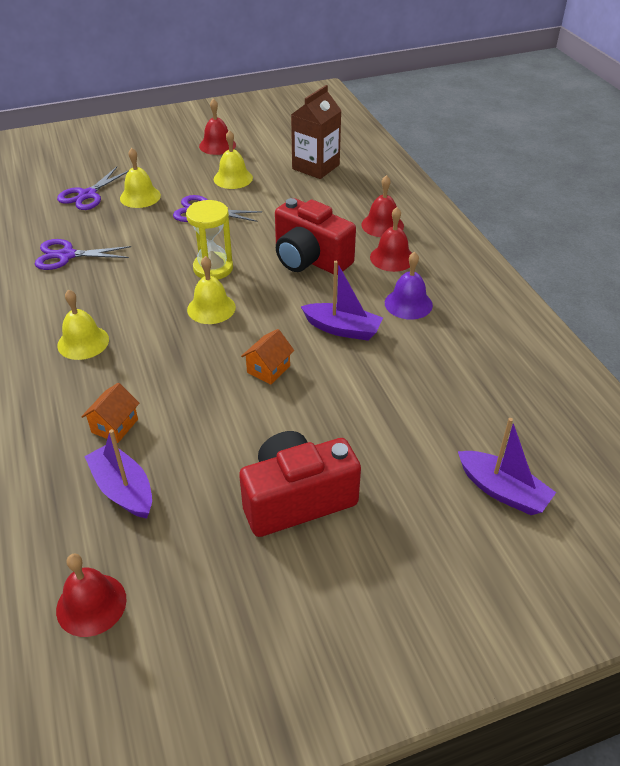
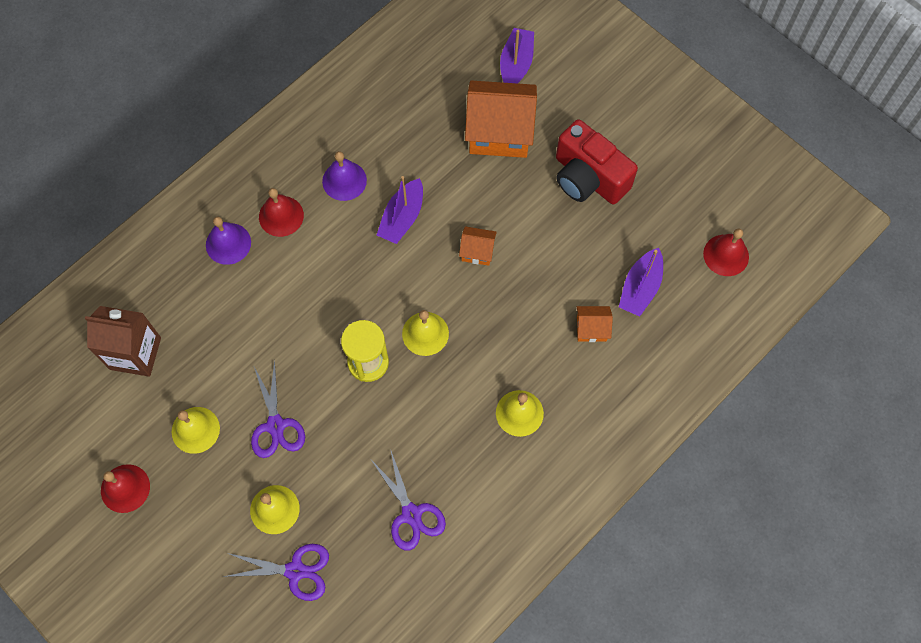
camera: 115 degrees left, 25 degrees up
(310, 259) = (315, 284): red camera -> none
(342, 329) = (402, 218): purple boat -> purple boat turned 150 degrees counterclockwise
(382, 225) = (228, 243): red bell -> purple bell
(406, 438) = (499, 132): none -> orange house

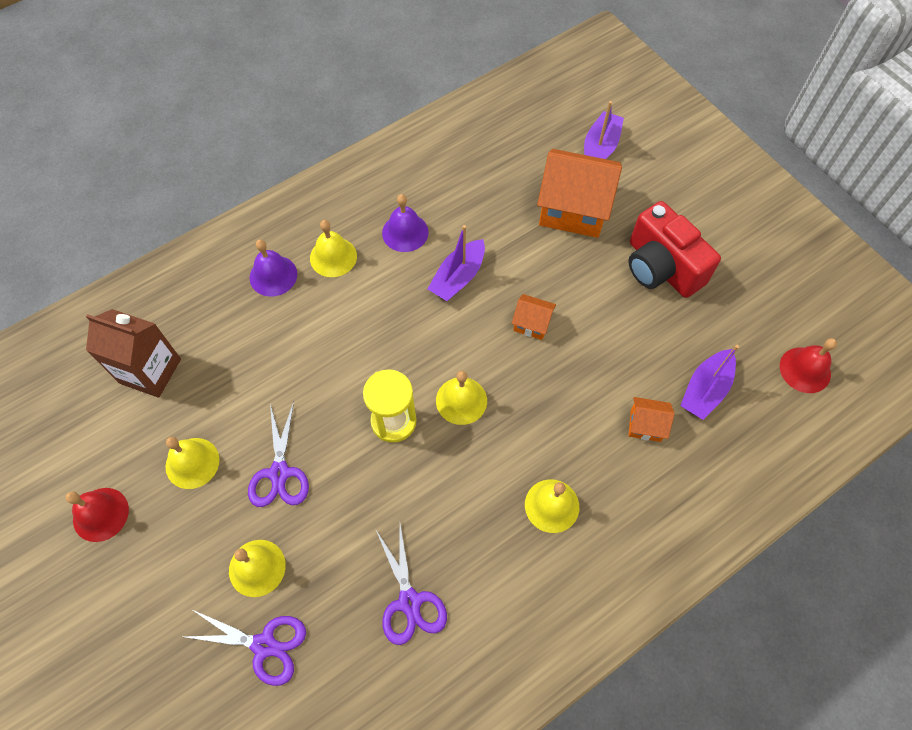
camera: 10 degrees right, 5 degrees down
(281, 216) = (333, 257): red bell -> yellow bell

